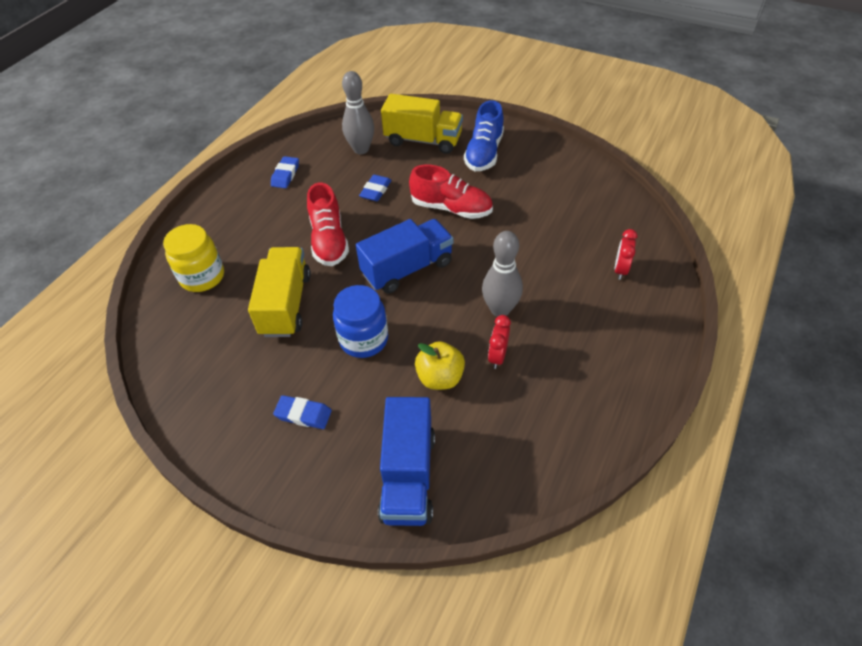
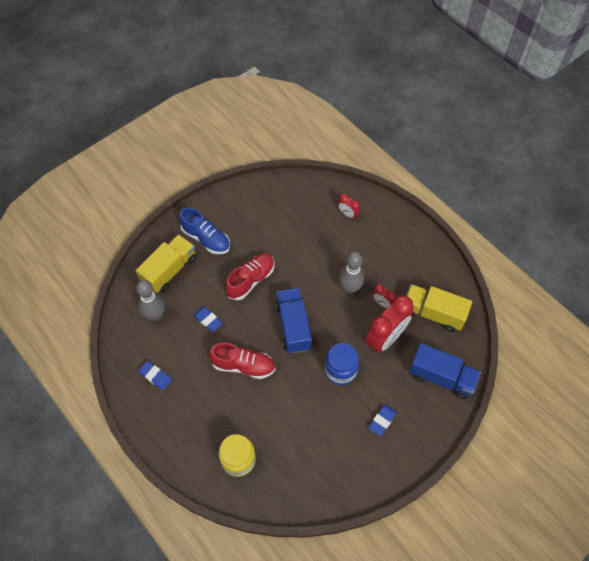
camera: 70 degrees left, 10 degrees up
(286, 304) = (291, 409): yellow truck -> yellow truck (433, 313)
(440, 378) = (385, 338): yellow apple -> red clock

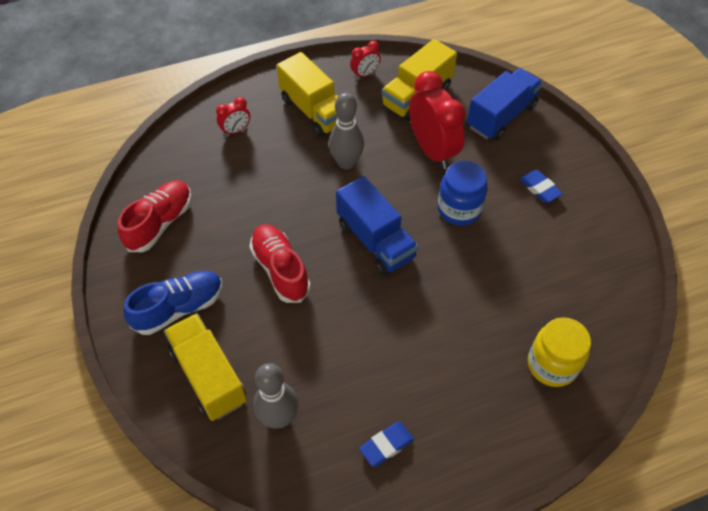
camera: 70 degrees left, 5 degrees down
(208, 320) = (320, 344): blue eraser -> none
(243, 366) = (412, 318): red shoe -> red shoe (160, 223)
(293, 326) = (375, 240): blue truck -> blue truck turned 135 degrees counterclockwise
(382, 303) = (383, 137): red clock -> red clock (365, 74)
(386, 253) = (314, 111): none -> yellow truck

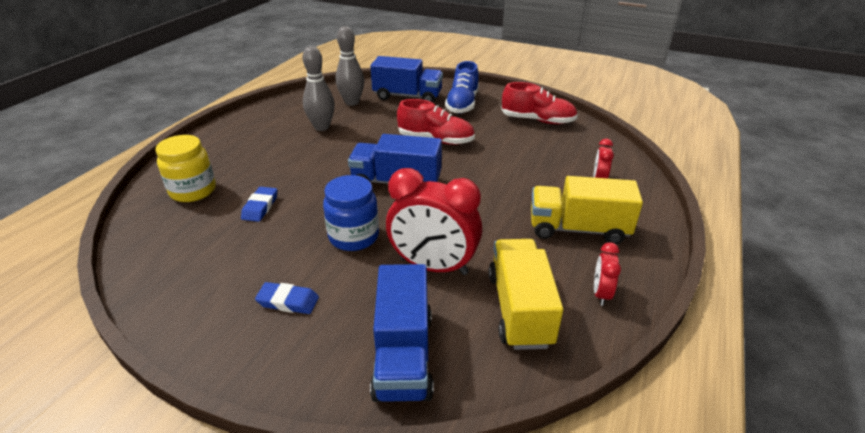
camera: 135 degrees right, 20 degrees down
(160, 223) = (537, 120): red shoe -> red shoe turned 60 degrees counterclockwise
(209, 376) = (407, 96): yellow truck -> blue truck
(346, 163) = (489, 211): grey bowling pin -> grey bowling pin (322, 127)
(386, 445) = (281, 119): blue eraser -> blue eraser (260, 207)

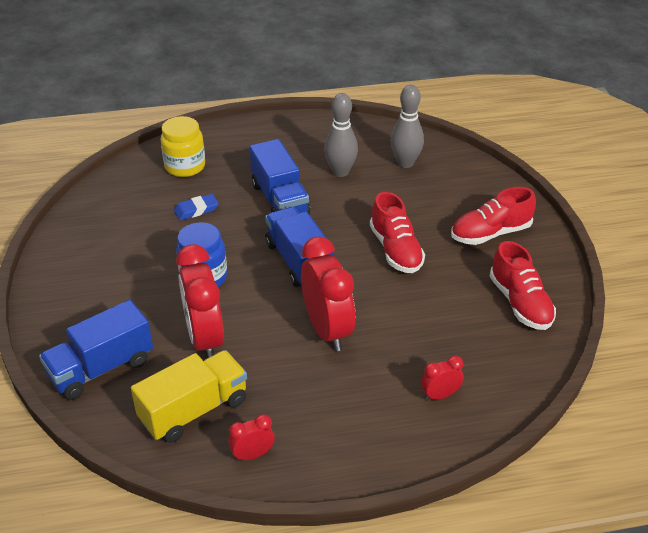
camera: 55 degrees right, 5 degrees up
(288, 301) = (109, 285): blue eraser -> none
(407, 96) = (460, 190): blue truck -> blue truck (279, 200)
(462, 104) = (490, 233): blue shoe -> red shoe
(488, 199) = (327, 330): none -> red clock
(578, 229) = (335, 408): yellow truck -> none

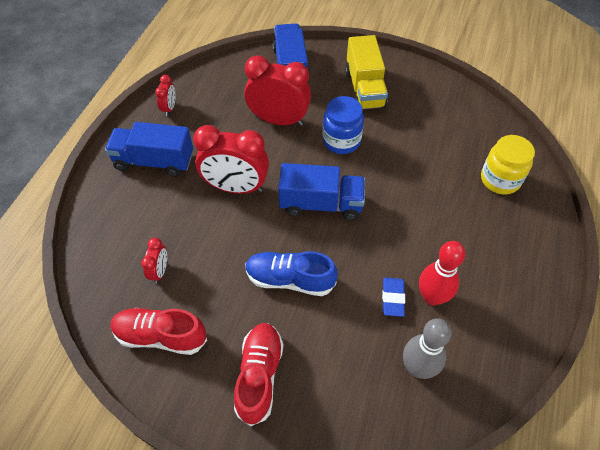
camera: 120 degrees right, 15 degrees up
(194, 410) = (223, 95): yellow truck -> yellow truck (364, 88)
(196, 210) = (429, 165): blue eraser -> blue eraser (393, 298)
(279, 200) = (412, 227): blue truck -> blue truck (154, 161)
(340, 172) = (432, 297): grey bowling pin -> red bowling pin
(395, 250) = (290, 279): red shoe -> blue shoe
(440, 395) = (127, 221): red clock -> red clock (159, 271)

